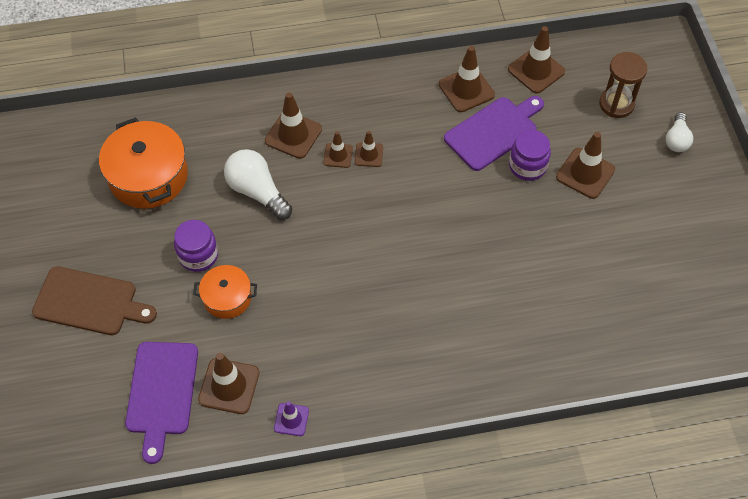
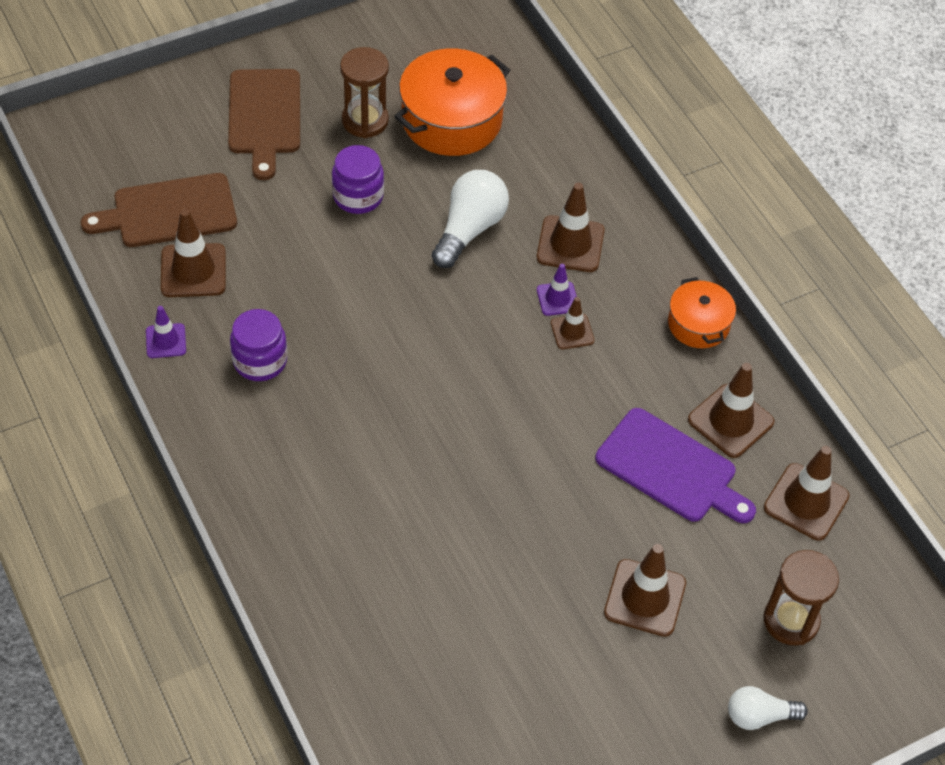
camera: 70 degrees right, 5 degrees down
(124, 233) = (365, 121): none -> brown hourglass
(161, 393) = (169, 212): purple cutting board -> brown cutting board
(227, 297) = (309, 239): orange pot -> orange pot (698, 324)
(338, 155) = (557, 299): brown traffic cone -> purple traffic cone
(527, 166) = (628, 521): purple jar -> purple jar (260, 361)

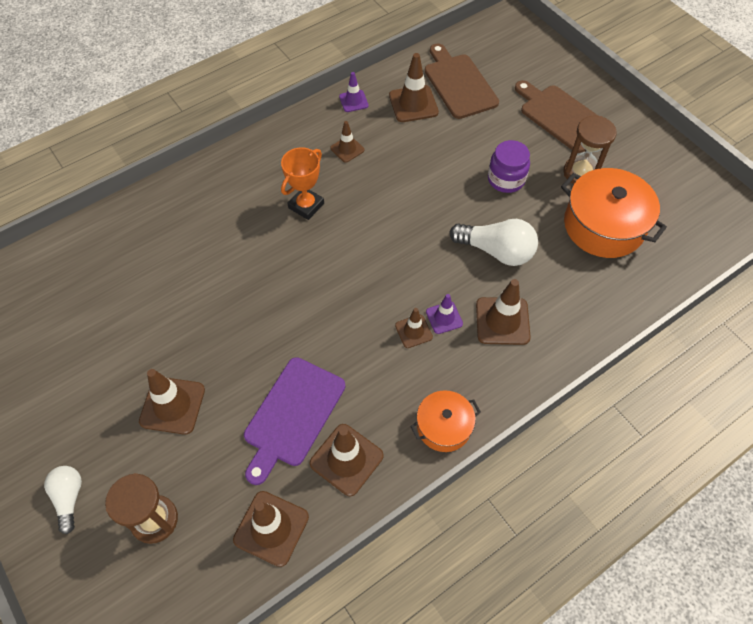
camera: 85 degrees right, 5 degrees up
(260, 361) = (347, 149): purple jar -> brown traffic cone
(264, 116) = (561, 117): brown cutting board -> brown cutting board turned 60 degrees clockwise
(353, 422) = (306, 205): none -> orange trophy

